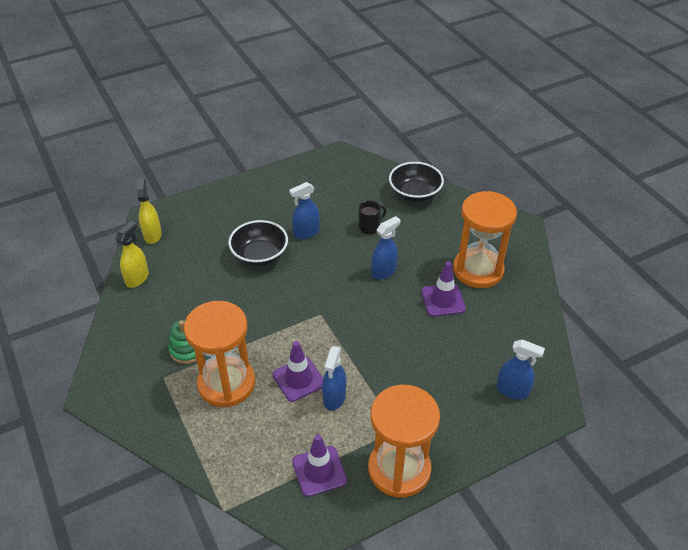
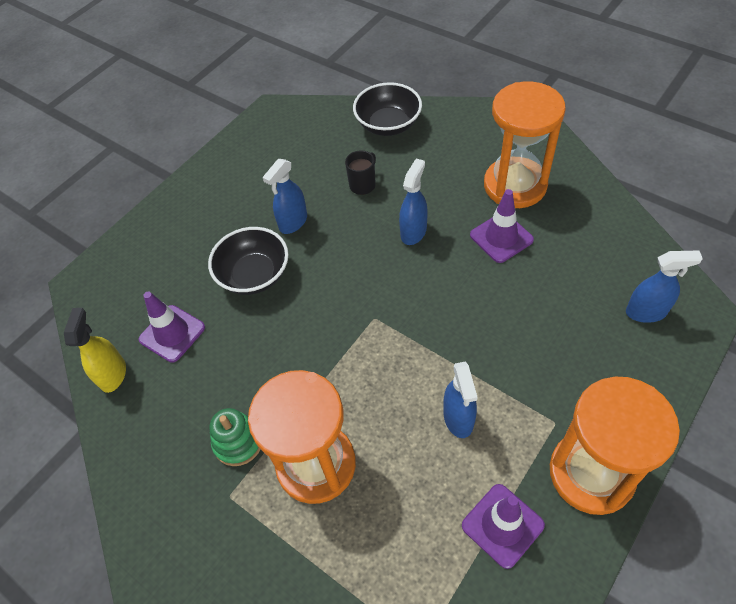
camera: 20 degrees left, 10 degrees up
(152, 235) = (99, 306): yellow spray bottle -> none
(298, 379) = (401, 415): purple traffic cone -> purple traffic cone (172, 333)

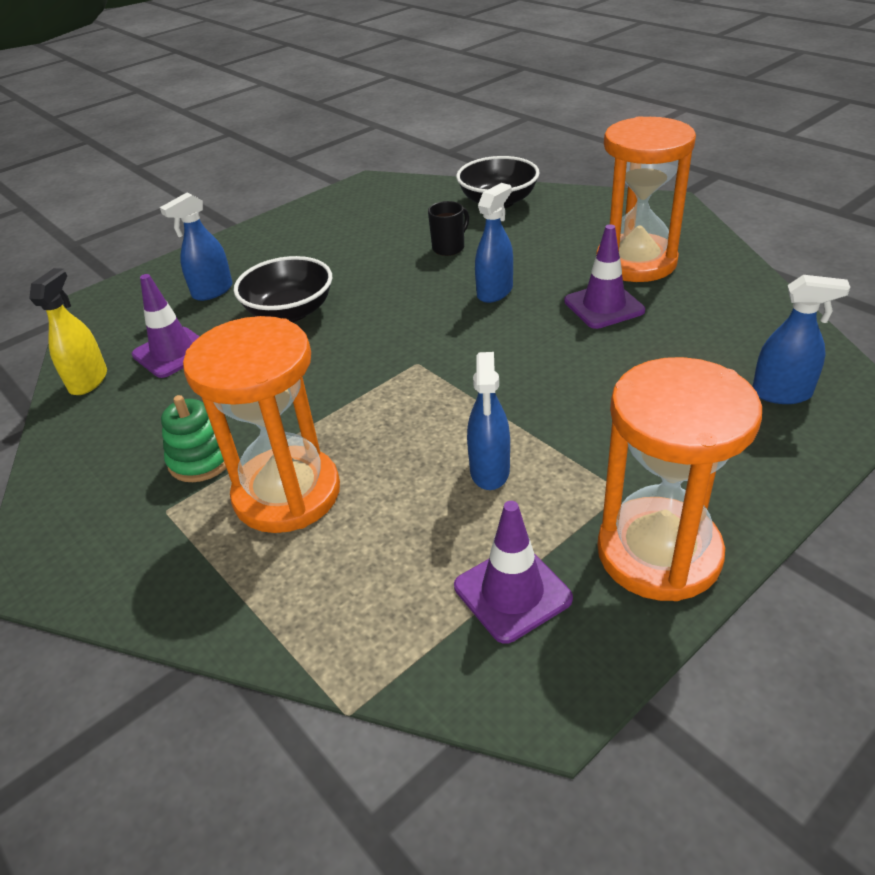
camera: 10 degrees right, 15 degrees down
(293, 222) = (354, 272): blue spray bottle -> blue spray bottle (212, 291)

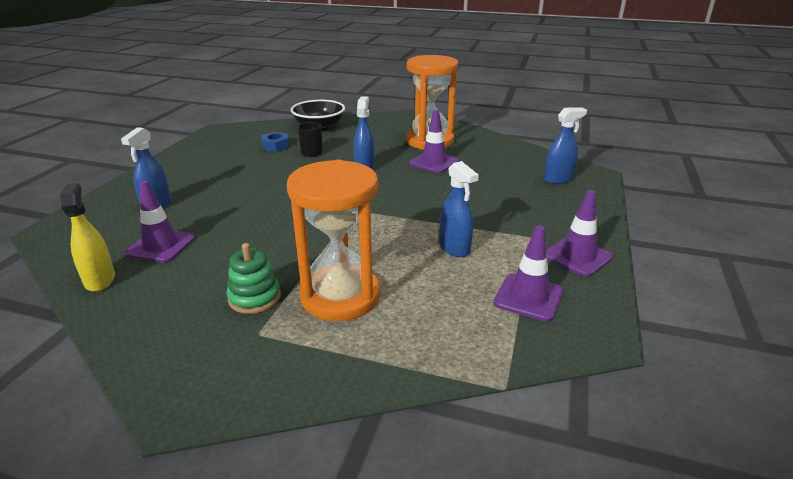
camera: 35 degrees left, 10 degrees down
(290, 312) = (234, 204): black bowl -> none
(413, 225) = (275, 146): none -> blue nut
(659, 553) = (577, 256): orange hourglass -> purple traffic cone

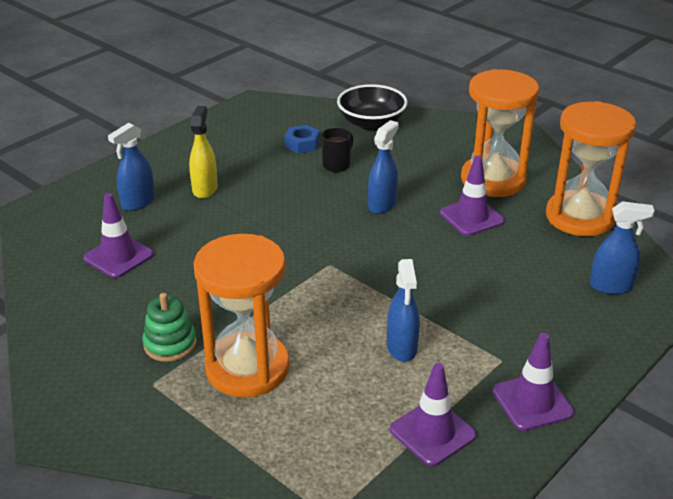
camera: 25 degrees right, 5 degrees up
(100, 280) = (51, 281): yellow spray bottle -> yellow spray bottle (205, 189)
(503, 149) = (580, 217): none -> orange hourglass

